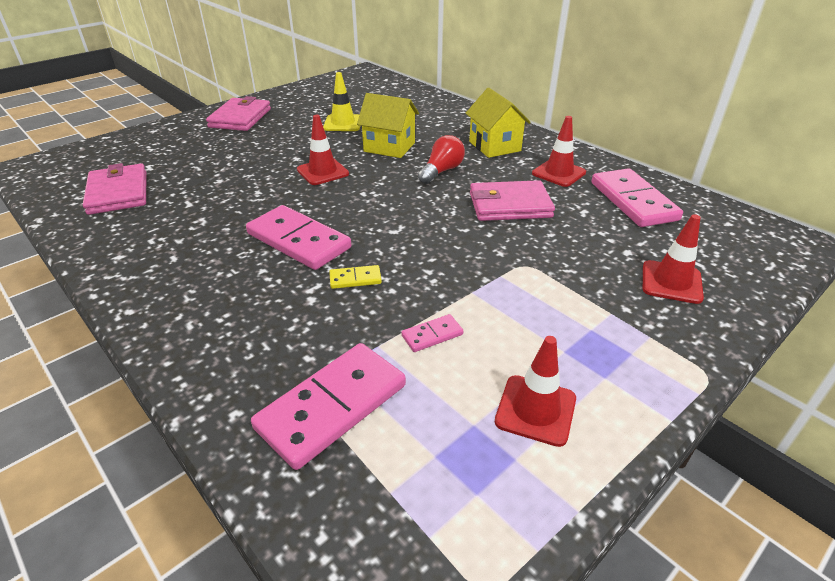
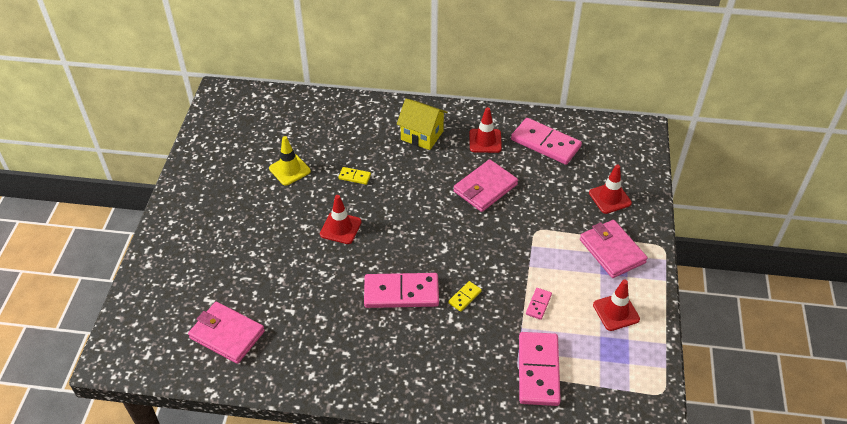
camera: 40 degrees left, 10 degrees up
(240, 118) = (199, 209): pink wallet -> pink wallet (612, 251)
(389, 147) = (354, 177): yellow house -> yellow domino
(442, 171) = (415, 181): red light bulb -> none

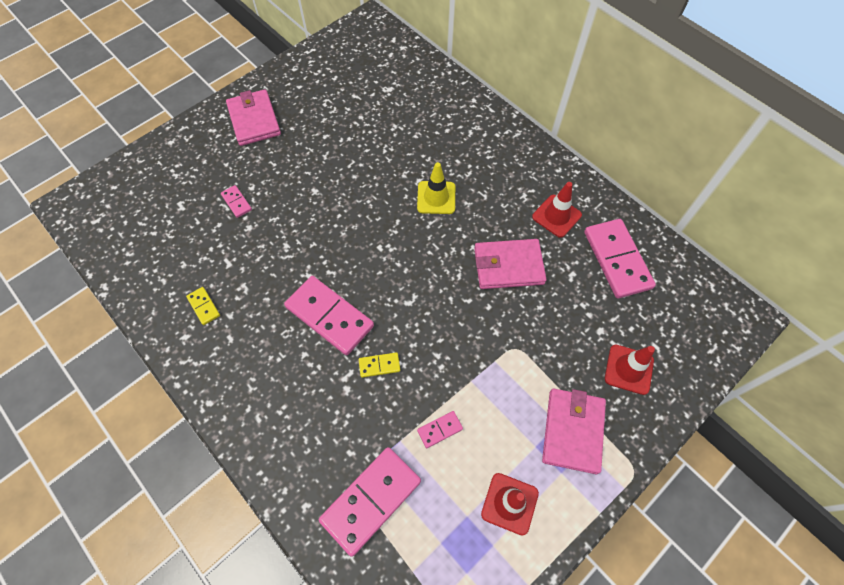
camera: 40 degrees right, 15 degrees up
(227, 335) = (162, 247): pink wallet -> pink wallet (254, 120)
(252, 270) = (236, 202): none -> pink domino
(289, 170) = (354, 129): yellow traffic cone -> yellow traffic cone (436, 198)
(340, 228) = (341, 214): red traffic cone -> none
(354, 177) = (401, 172): yellow domino -> yellow domino (204, 306)
(422, 135) = (501, 170): yellow house -> none

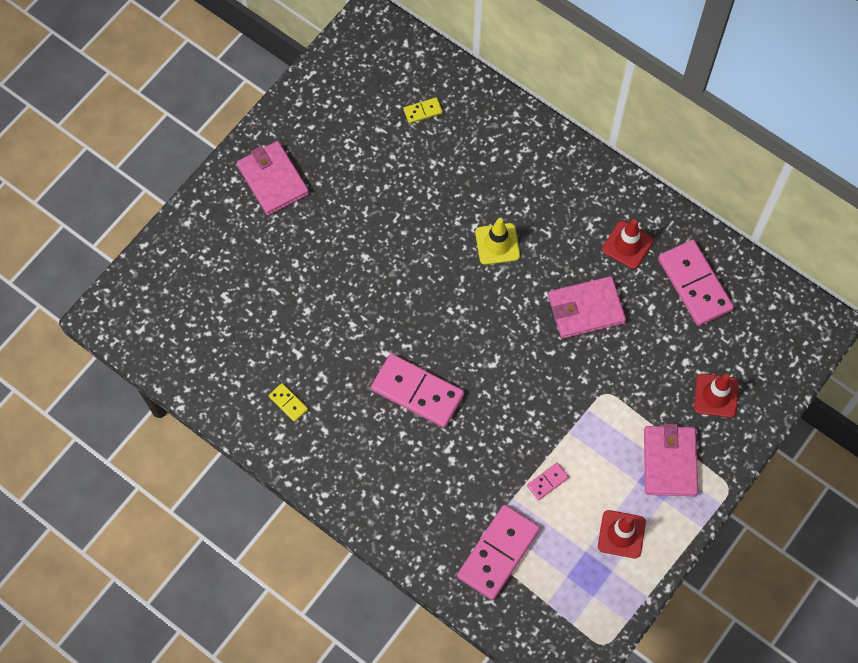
camera: 10 degrees left, 5 degrees up
(236, 202) = (285, 284): pink domino -> none
(379, 365) = (478, 432): yellow domino -> yellow domino (423, 111)

